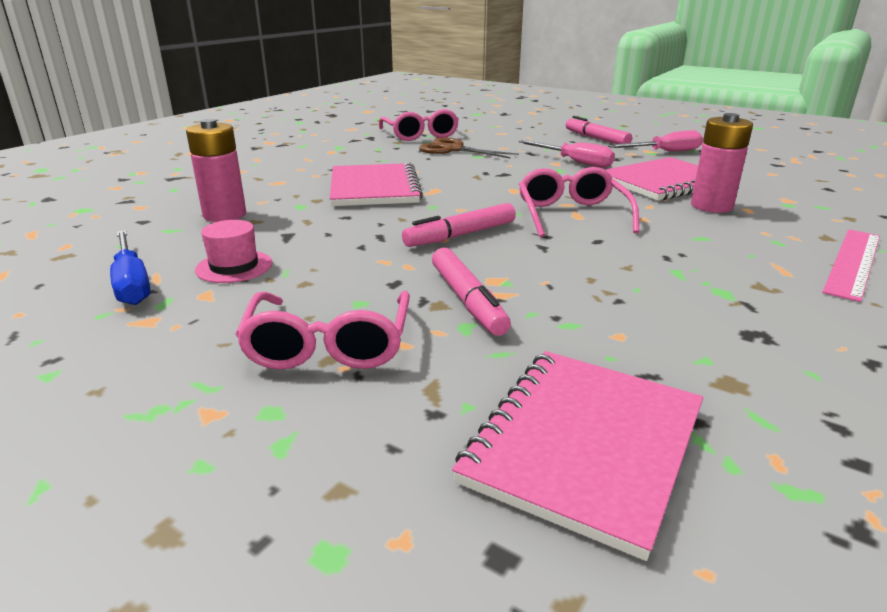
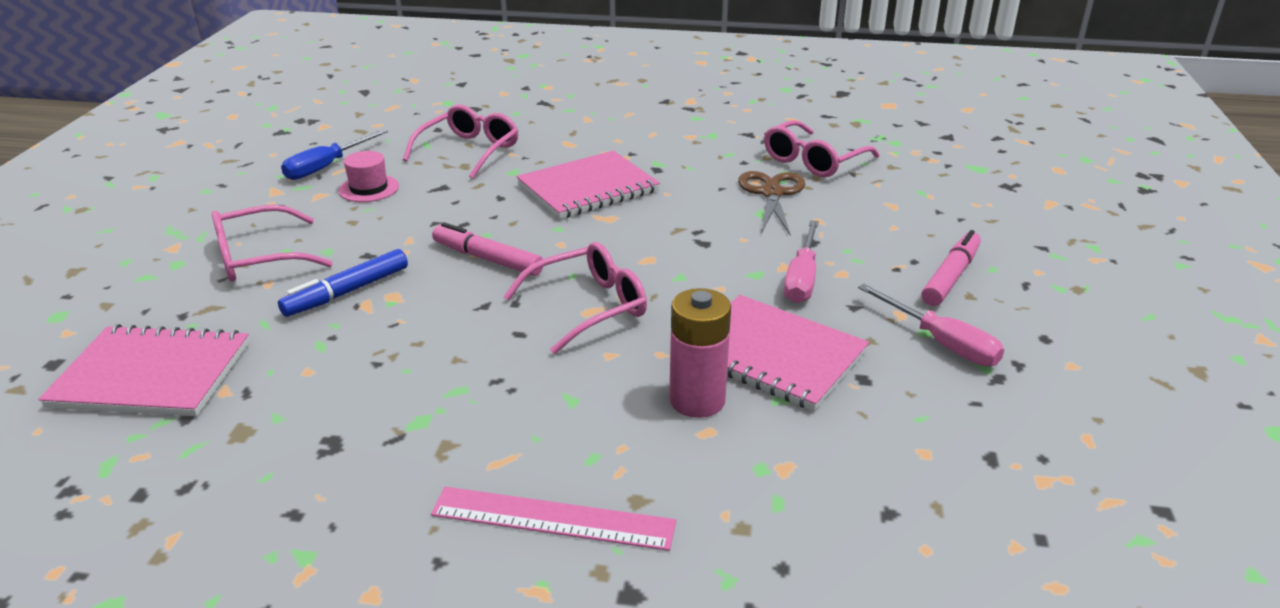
camera: 65 degrees right, 5 degrees up
(225, 215) = (469, 151): pink battery -> pink glasses
(467, 300) = (347, 292): pink marker -> blue marker

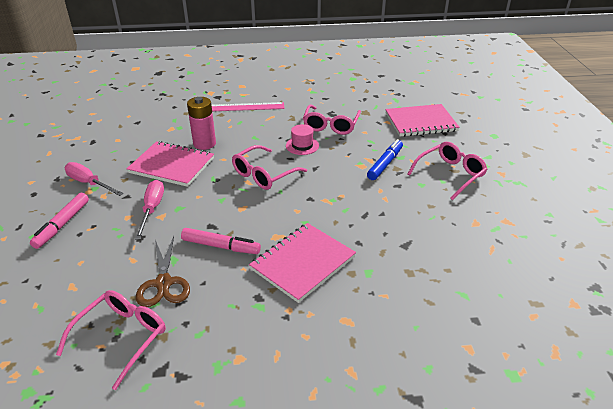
camera: 165 degrees right, 5 degrees up
(326, 167) = (505, 250): blue screwdriver -> none
(369, 188) = (451, 234): pink hat -> pink hat (302, 146)
(469, 151) = (421, 291): pink glasses -> pink glasses (331, 125)
(487, 259) = (331, 193): pink marker -> pink marker (221, 246)

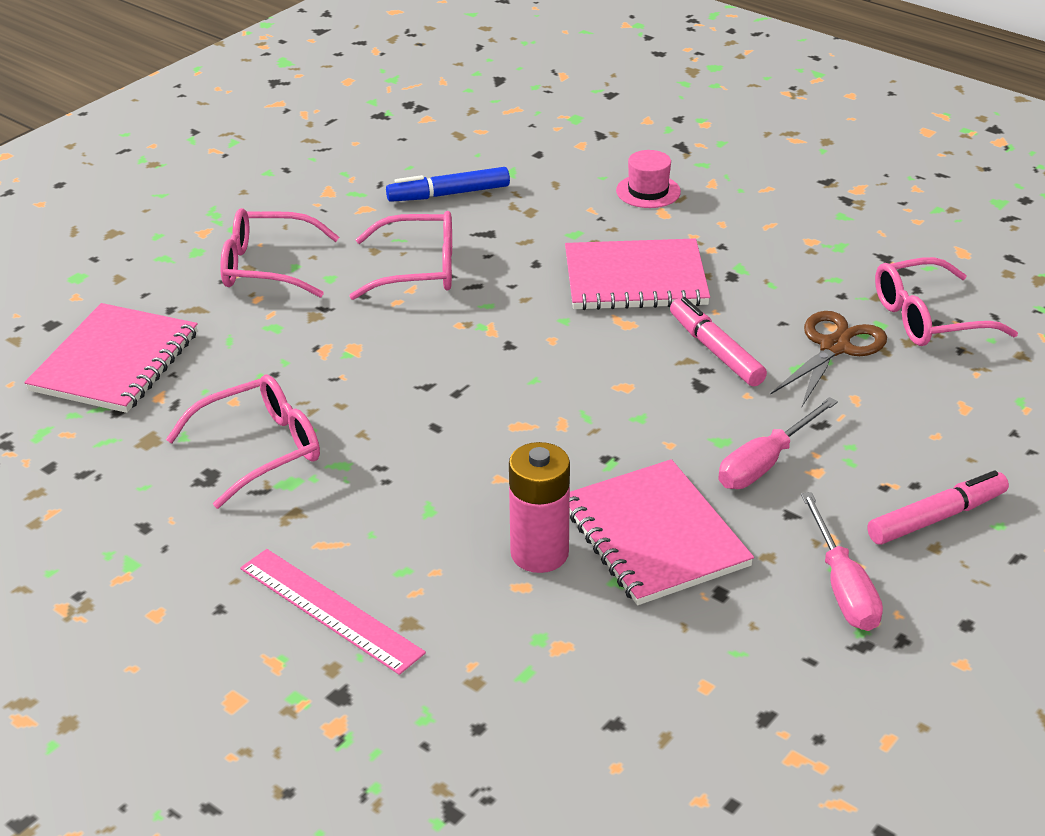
camera: 135 degrees left, 0 degrees up
(264, 175) = (521, 421): pink glasses -> pink glasses (418, 269)
(302, 146) = (378, 438): pink hat -> pink hat (648, 191)
(385, 164) = (317, 330): blue marker -> blue marker (448, 194)
(420, 122) = (115, 362): pink notebook -> pink notebook turned 75 degrees clockwise

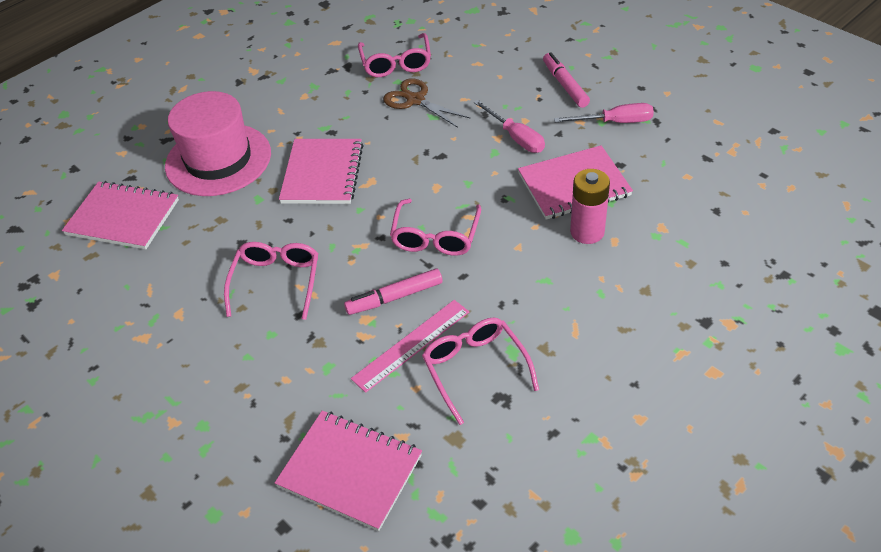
camera: 80 degrees left, 10 degrees up
(267, 267) = (243, 374): pink glasses -> pink glasses (435, 237)
(330, 610) = (635, 327): pink ruler -> pink ruler (411, 345)
(448, 194) = (178, 263): blue marker -> none
(525, 143) = (123, 217): none -> pink notebook
(648, 191) = (218, 159): pink hat -> pink hat, size x2.36
(715, 350) = (408, 146): pink marker -> pink marker (394, 297)

